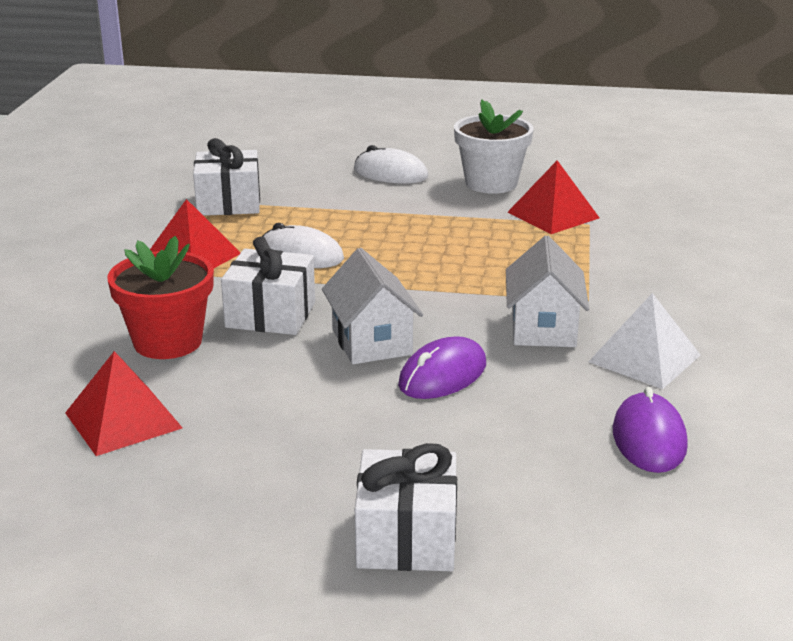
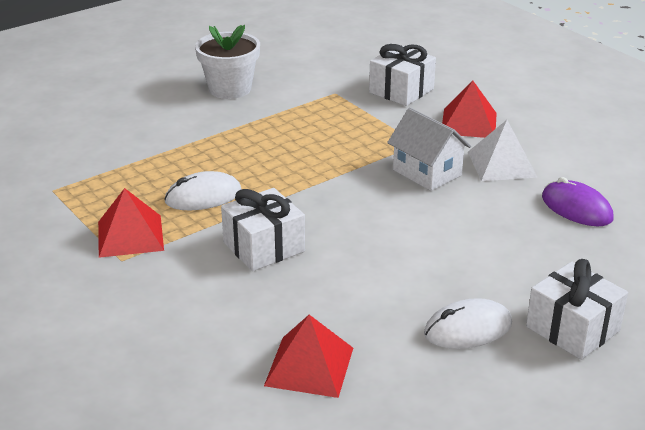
camera: 45 degrees left, 5 degrees up
(168, 342) = (234, 301): red flower pot -> none
(228, 203) = (76, 183): white gift -> white gift (401, 91)
(372, 342) = (355, 231): white house -> none
(390, 173) = (150, 109): white mouse -> white mouse (468, 329)
(442, 375) = (428, 229): purple mouse -> none
(553, 215) = (305, 96): red pyramid -> red pyramid (469, 123)

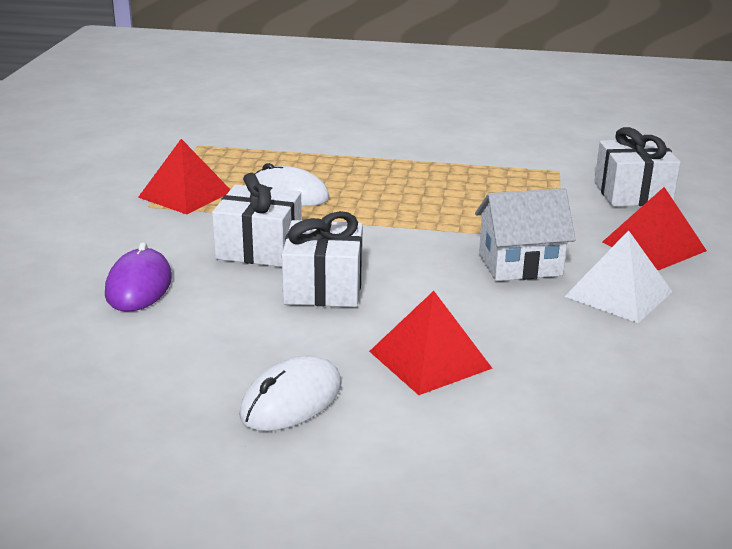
camera: 45 degrees right, 5 degrees down
(230, 89) = (466, 133): white flower pot -> none
(309, 366) = (114, 344): red pyramid -> red pyramid (430, 359)
(427, 173) = (520, 264): white house -> white house turned 75 degrees clockwise
(468, 329) = (291, 400): white mouse -> white mouse turned 75 degrees counterclockwise
(572, 329) = (391, 465): white gift -> white gift (323, 287)
(576, 208) = (627, 370): purple mouse -> purple mouse (139, 286)

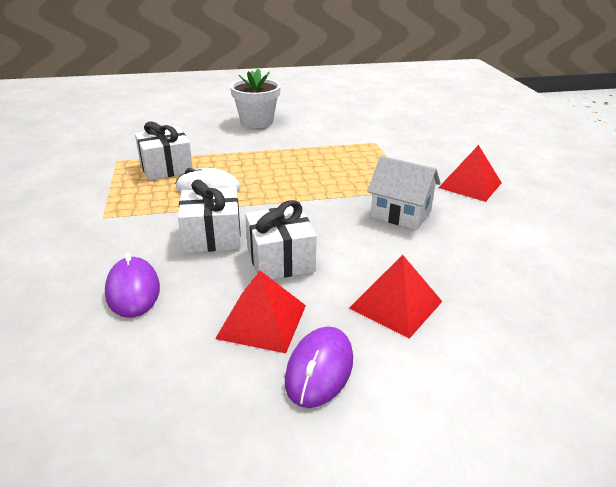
camera: 20 degrees left, 5 degrees up
(185, 194) = (128, 202): red pyramid -> red pyramid (262, 321)
(291, 400) = (319, 369): white mouse -> purple mouse
(407, 121) = (257, 122): none -> white flower pot
(520, 264) = (401, 214): white house -> white house turned 60 degrees clockwise
(618, 294) = (476, 223): white pyramid -> none
(632, 193) = (430, 151): white gift -> white gift (166, 168)

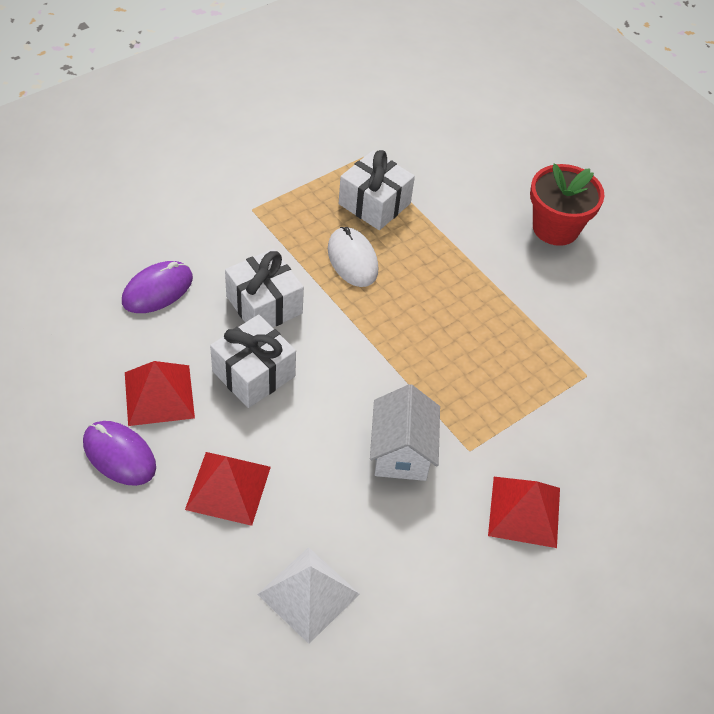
camera: 60 degrees right, 20 degrees up
(257, 122) = (555, 228): white flower pot -> red flower pot
(319, 369) = (119, 455): purple mouse -> purple mouse turned 45 degrees clockwise
(521, 288) = (308, 594): none -> white pyramid

